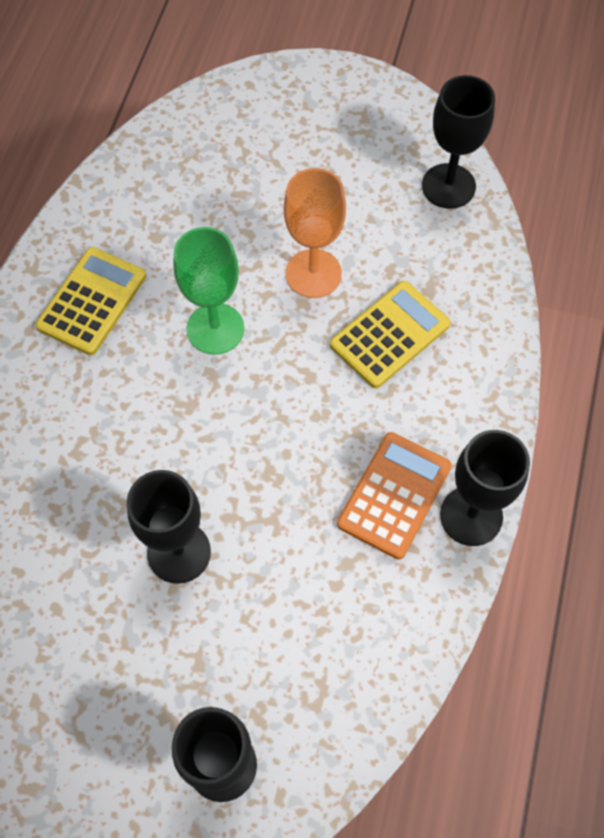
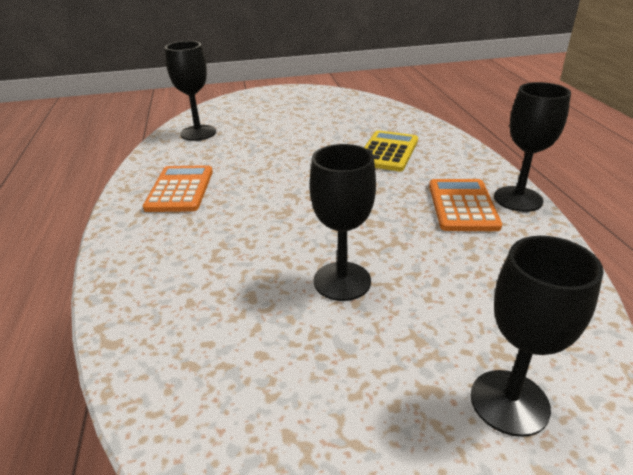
camera: 25 degrees left, 30 degrees down
(92, 301) = (180, 189): yellow calculator -> orange calculator
(215, 329) = (277, 177): green goblet -> none
(313, 273) = (320, 144): orange goblet -> none
(448, 186) = (365, 104): black goblet -> black goblet (198, 133)

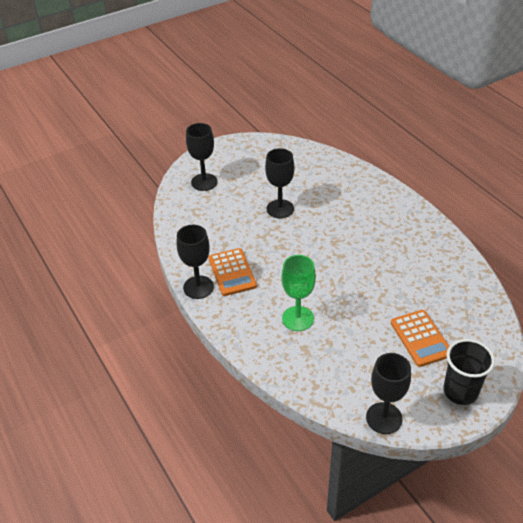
camera: 160 degrees right, 10 degrees up
(180, 189) = (412, 242): orange calculator -> orange calculator (420, 338)
(198, 133) = (467, 305): black goblet -> black goblet (384, 418)
(272, 97) = (460, 391): none -> black cup
(388, 152) = (298, 318): yellow calculator -> green goblet

